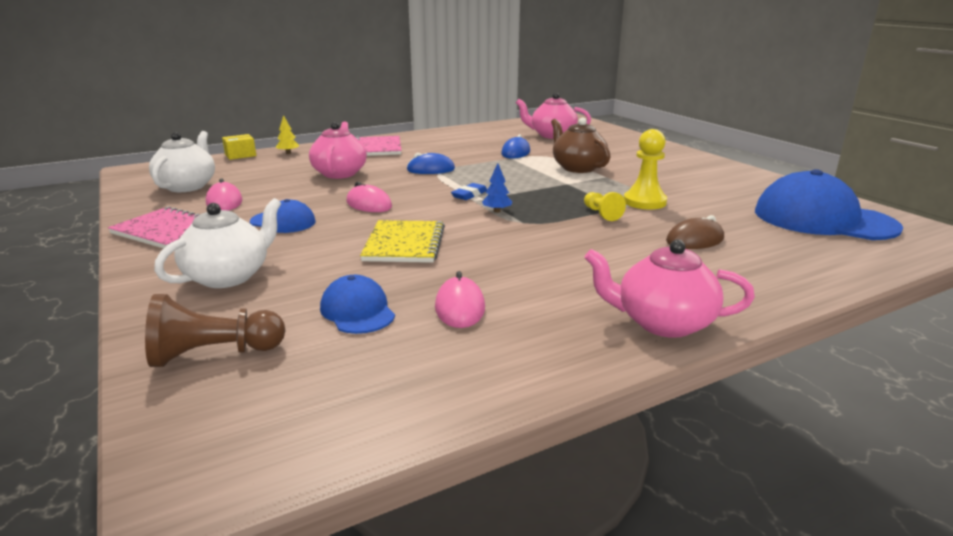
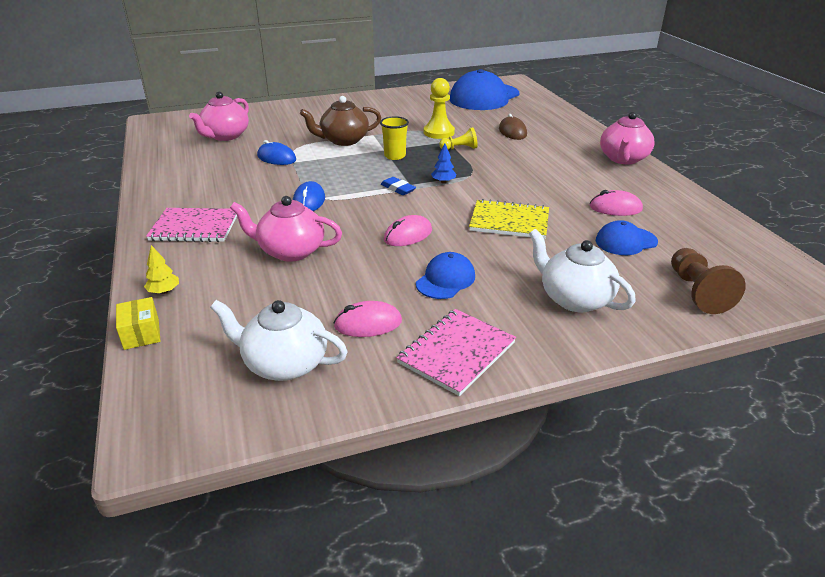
camera: 80 degrees left, 10 degrees up
(553, 188) = (395, 156): none -> yellow cup

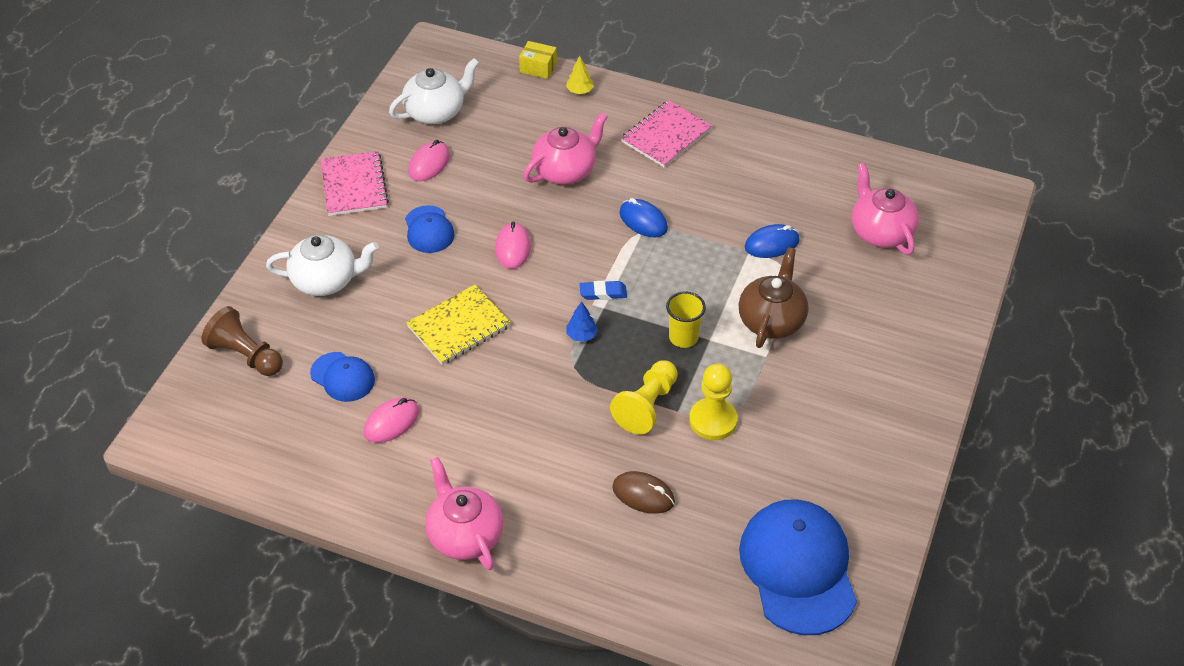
camera: 130 degrees right, 15 degrees up
(460, 148) = (646, 406): yellow pawn -> yellow pawn, size x1.59
(626, 241) = (342, 377): blue cap -> blue cap turned 105 degrees clockwise

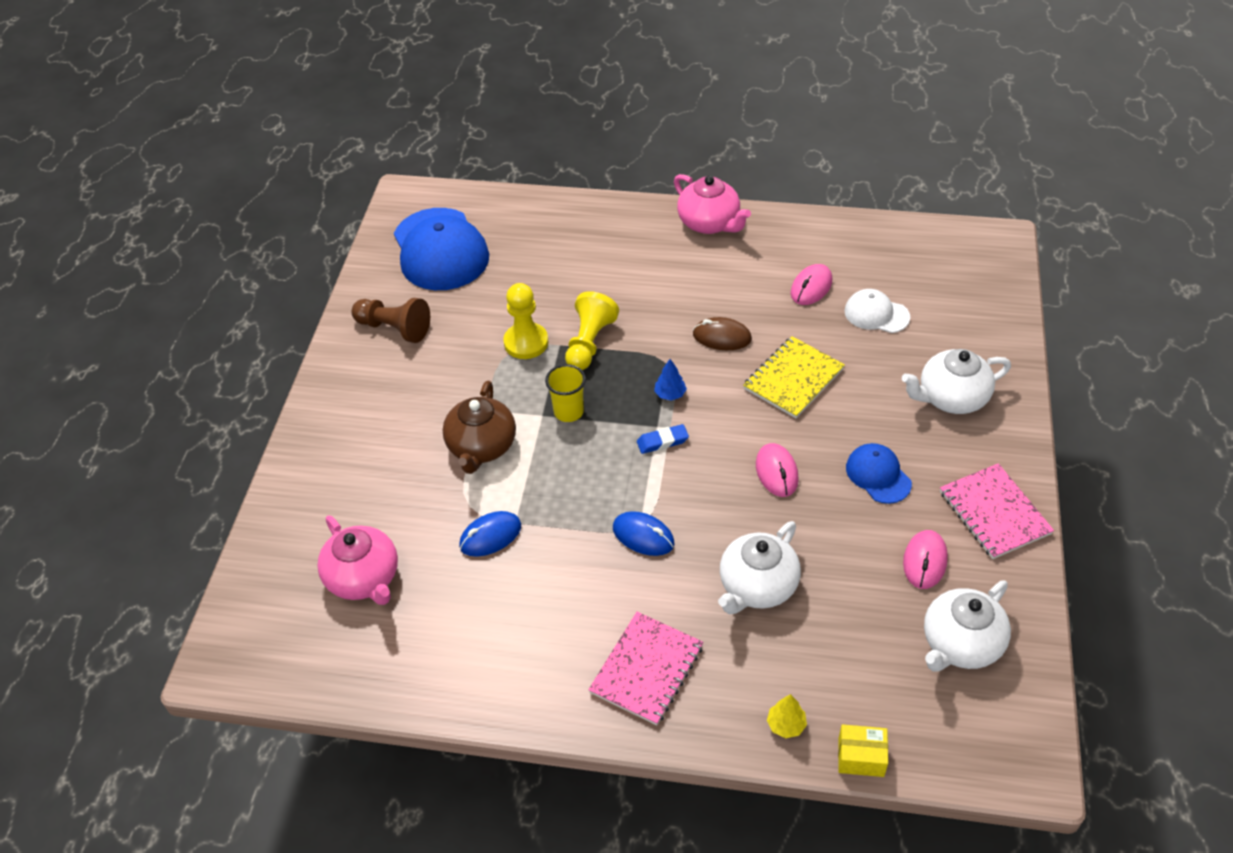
camera: 170 degrees right, 0 degrees up
(246, 355) = (977, 315): brown pawn -> brown pawn (394, 328)
(342, 377) = (876, 314): blue cap -> white cap
(565, 170) = (757, 586): pink teapot -> white teapot
(643, 495) = (575, 275): brown mouse -> brown mouse (722, 337)

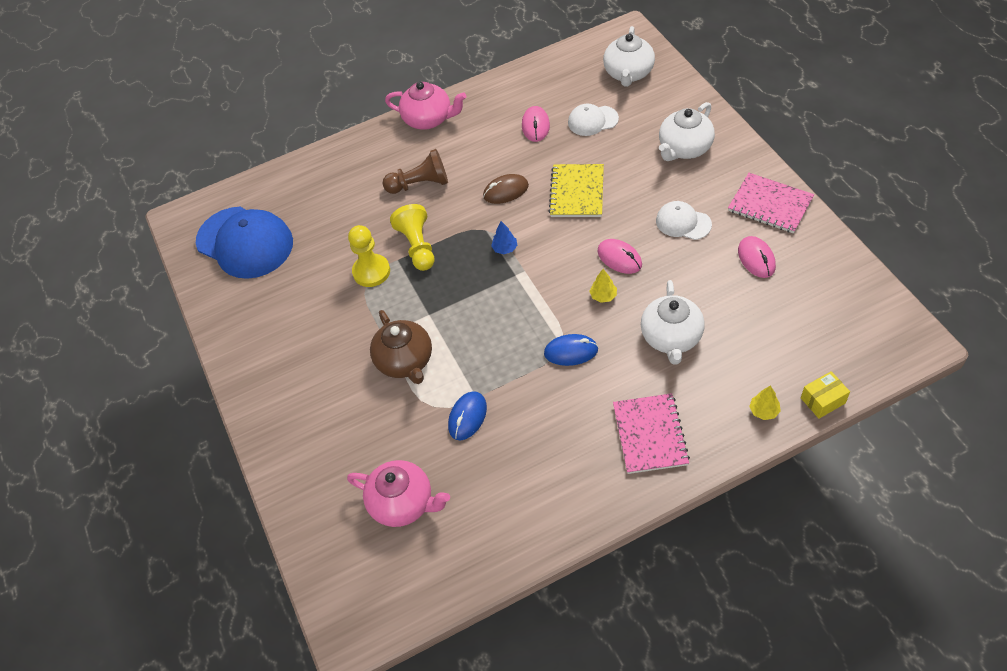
camera: 30 degrees left, 5 degrees up
(394, 328) = (261, 318): brown pawn -> brown pawn (420, 184)
(568, 412) = (445, 301): yellow cup -> none
(662, 441) = (528, 283): blue eraser -> none
(725, 500) = (603, 296): none -> yellow tree
(878, 475) = (683, 222): blue cap -> white cap
(960, 644) = (819, 296): white teapot -> white teapot (628, 73)

